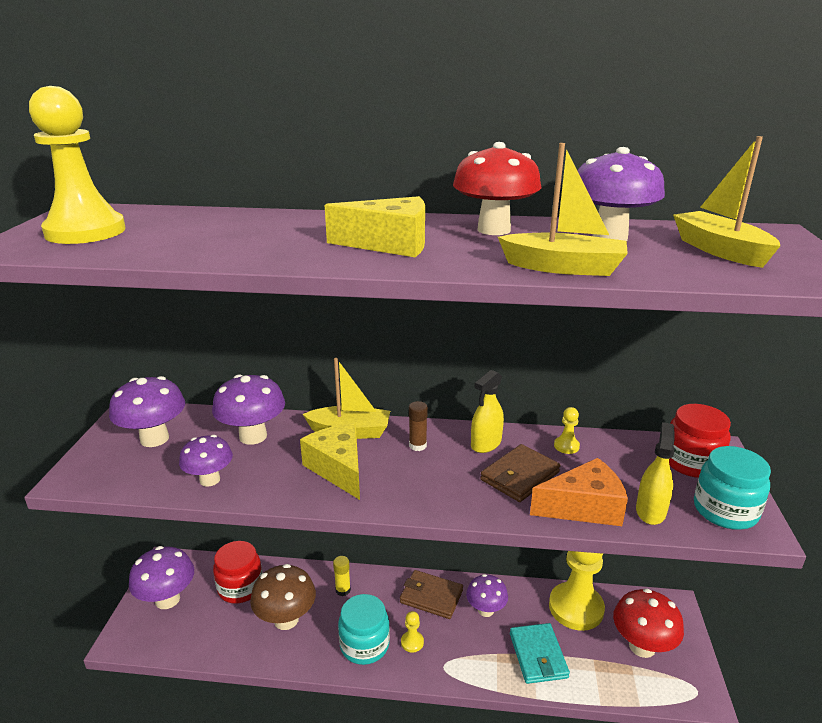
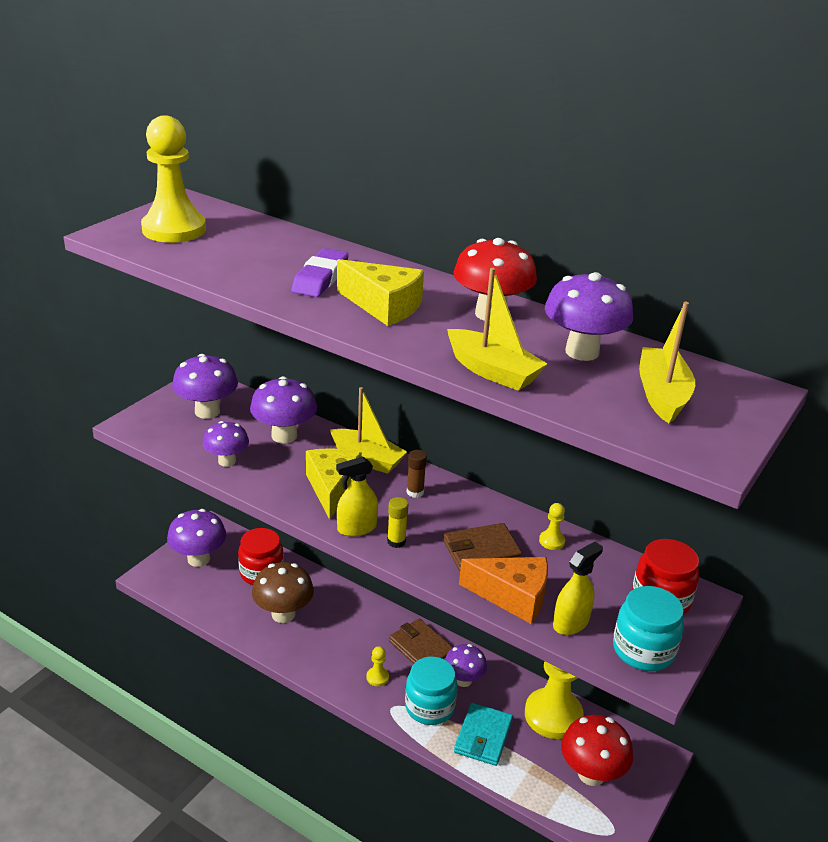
camera: 25 degrees right, 5 degrees up
(297, 237) = (320, 278): none -> purple eraser
(343, 590) = (346, 610): yellow glue stick -> yellow glue stick (396, 541)
(364, 645) = (335, 662): turquoise jar -> turquoise jar (429, 707)
(486, 444) = (477, 512): yellow spray bottle -> yellow spray bottle (356, 528)

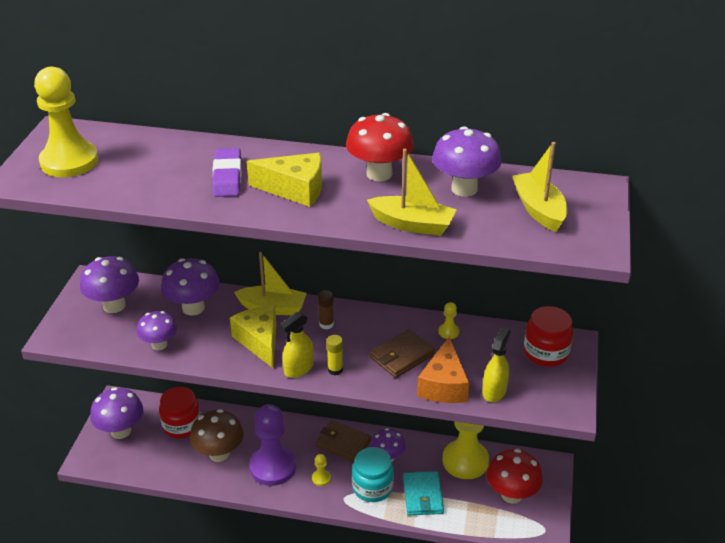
camera: 20 degrees left, 5 degrees up
(332, 647) = (273, 467): none -> purple pawn
(513, 597) = (444, 385): orange cheese -> orange cheese turned 105 degrees clockwise
(643, 650) = (552, 394): turquoise jar -> none

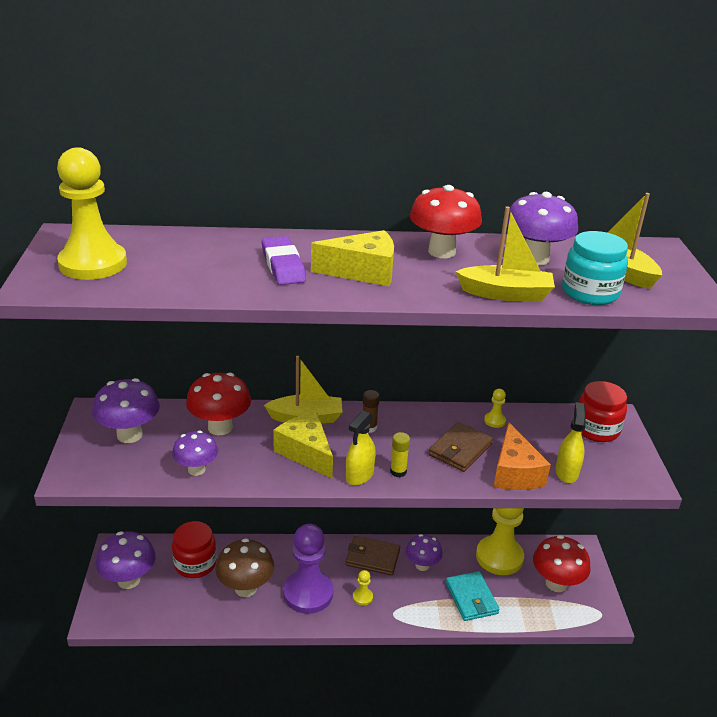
camera: 15 degrees left, 5 degrees down
(193, 308) = (220, 427): purple mushroom -> red mushroom
(372, 487) = (418, 598): turquoise jar -> turquoise jar (590, 293)

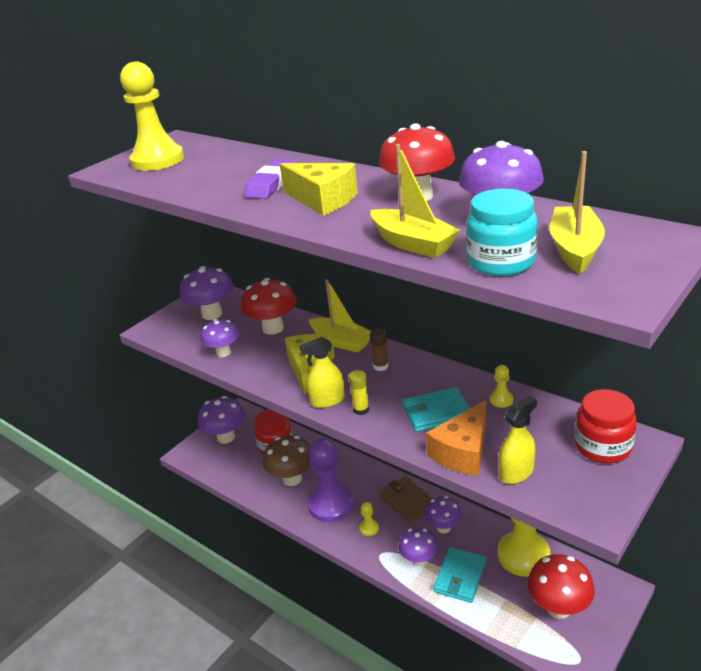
camera: 45 degrees right, 0 degrees up
(428, 602) = (419, 560): none -> purple mushroom
(460, 450) = (436, 412): brown wallet -> turquoise wallet

